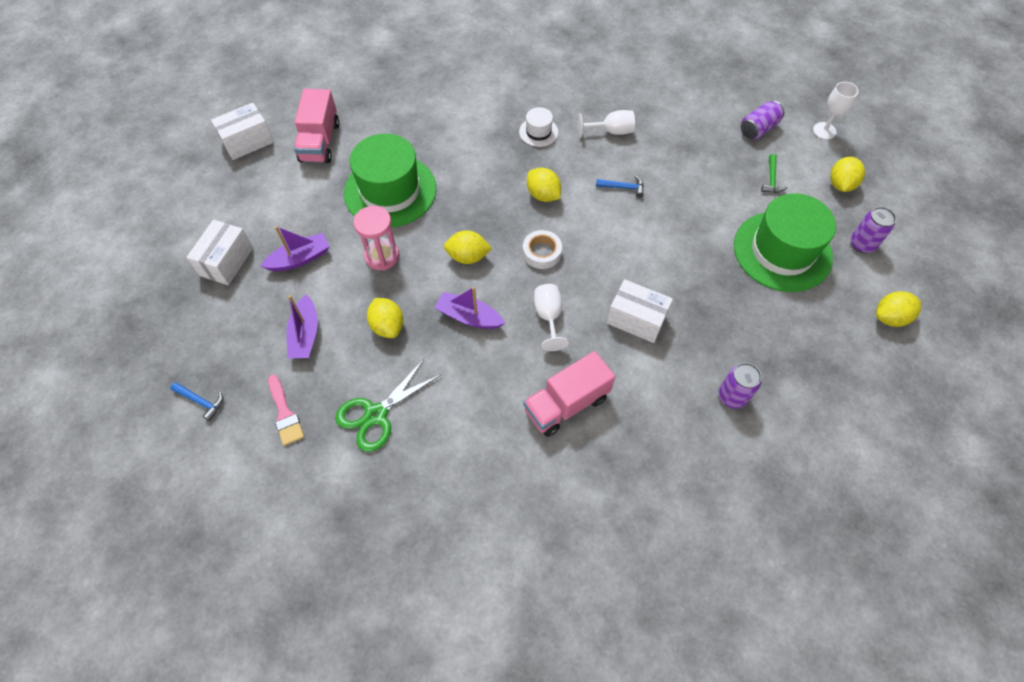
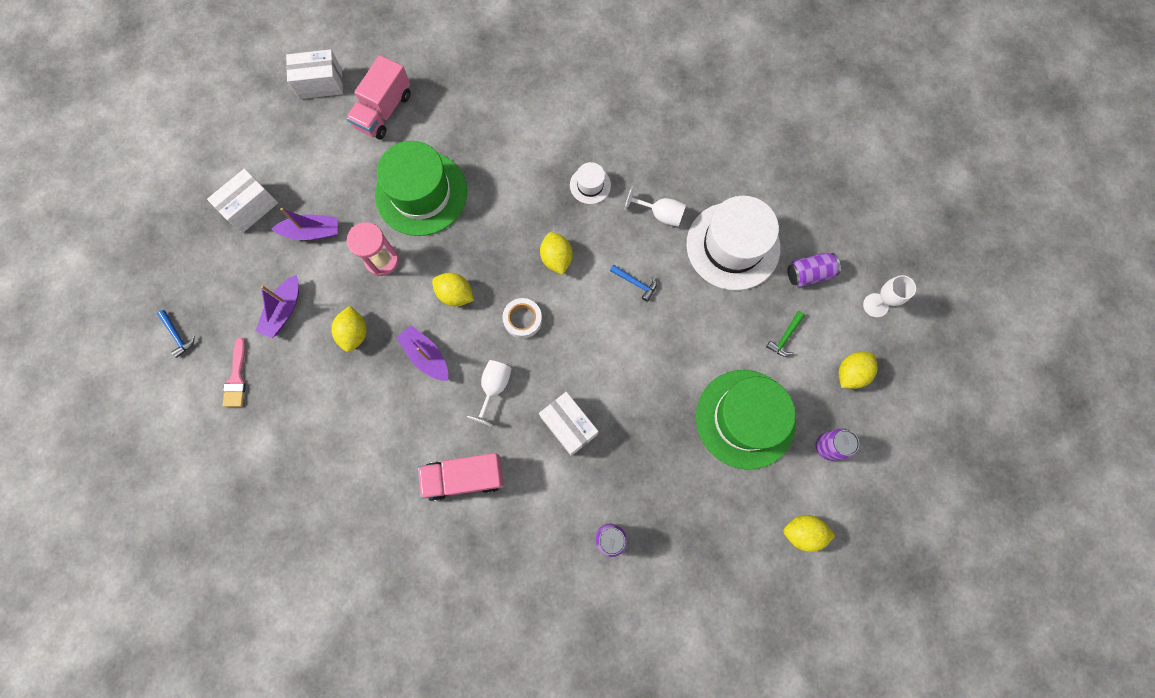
camera: 25 degrees right, 15 degrees up
(376, 414) = (307, 412): green scissors -> none
(685, 132) = (733, 246): none -> white hat

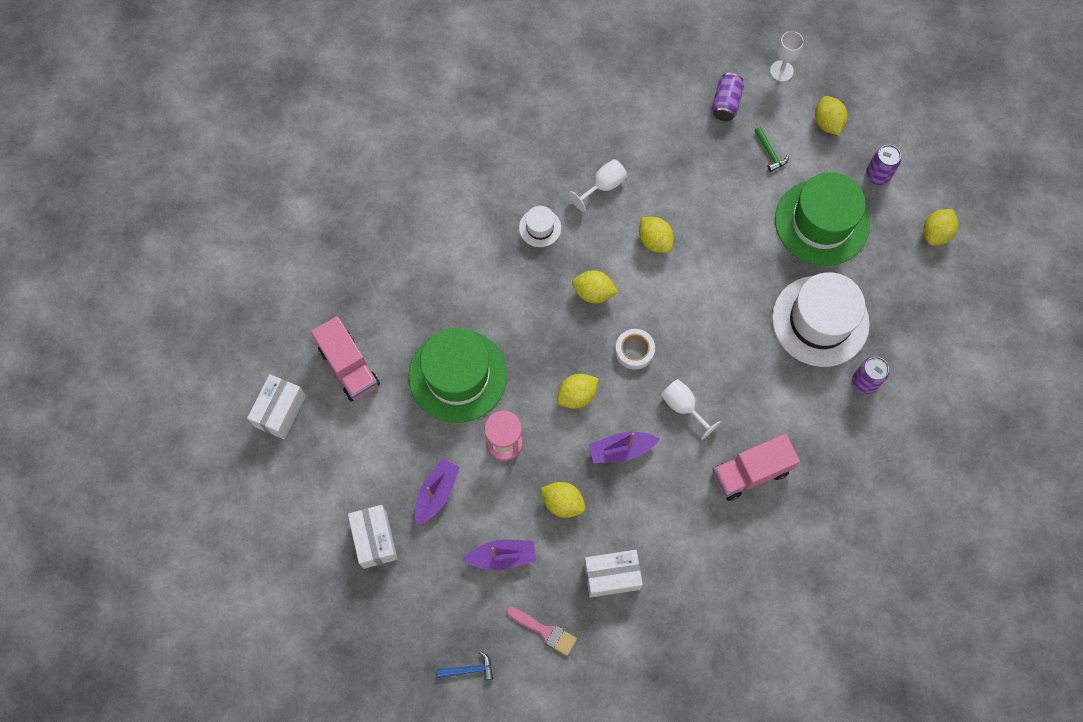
camera: 60 degrees left, 5 degrees down
(284, 310) = (502, 556): purple boat -> purple boat turned 60 degrees counterclockwise
(464, 477) = (750, 472): pink truck -> pink truck turned 45 degrees clockwise
(569, 426) = (752, 363): white box -> white box (611, 576)
(635, 283) = (654, 241): blue hammer -> yellow lemon
(733, 246) = (667, 146): white hat -> white hat (820, 321)

